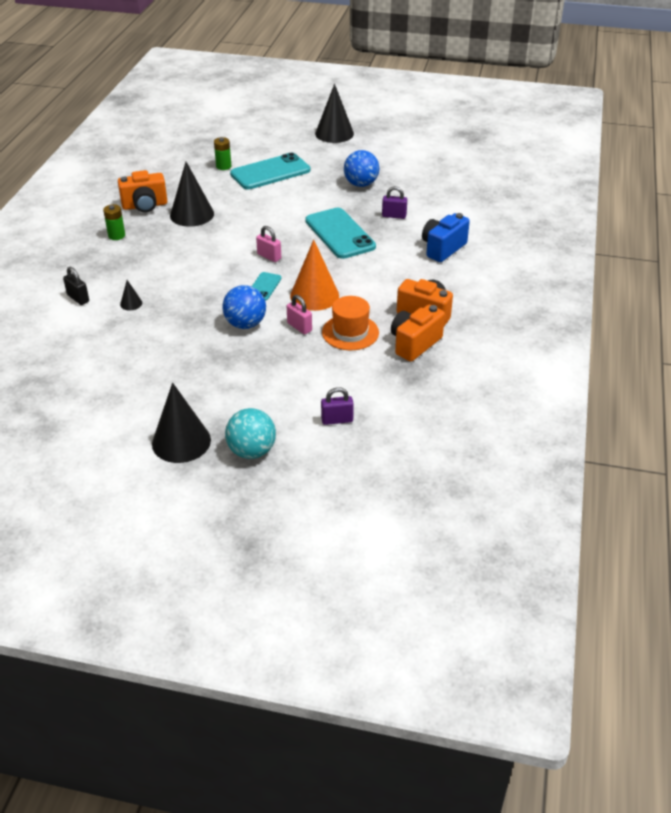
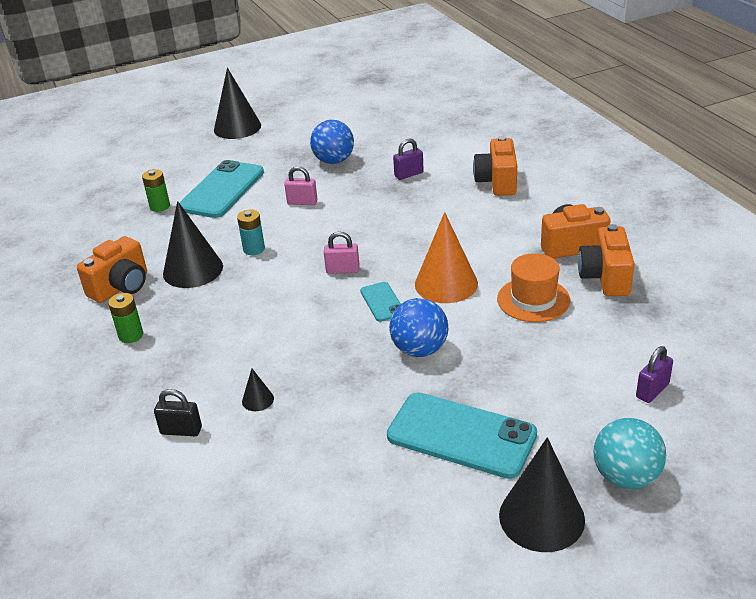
camera: 35 degrees left, 5 degrees down
(239, 218) = (254, 249): none -> turquoise battery
(299, 327) = (478, 322): pink padlock -> pink padlock (302, 202)
(339, 234) = (382, 214): turquoise phone -> turquoise phone (461, 435)
(442, 248) = (497, 182): blue camera -> orange camera

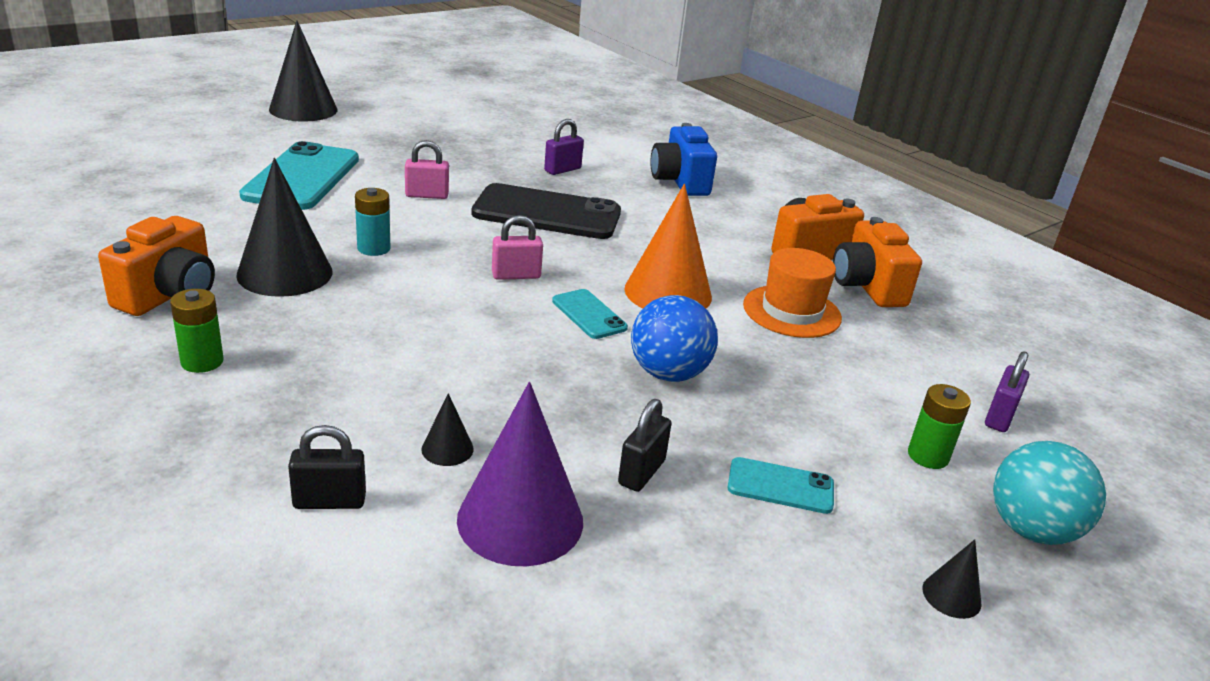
camera: 20 degrees left, 5 degrees down
(160, 206) = (209, 194): green battery -> green battery (928, 456)
(286, 448) = (520, 520): none -> purple cone
(334, 161) = (454, 151): blue ball -> none
(373, 421) = (641, 472): none -> black padlock
(383, 216) = (547, 213): none -> black phone
(461, 435) = (780, 486): turquoise phone -> turquoise phone, size x0.49
(497, 182) = (680, 182): orange camera -> blue camera
(541, 517) = (951, 596): black cone -> black cone, size x0.44

